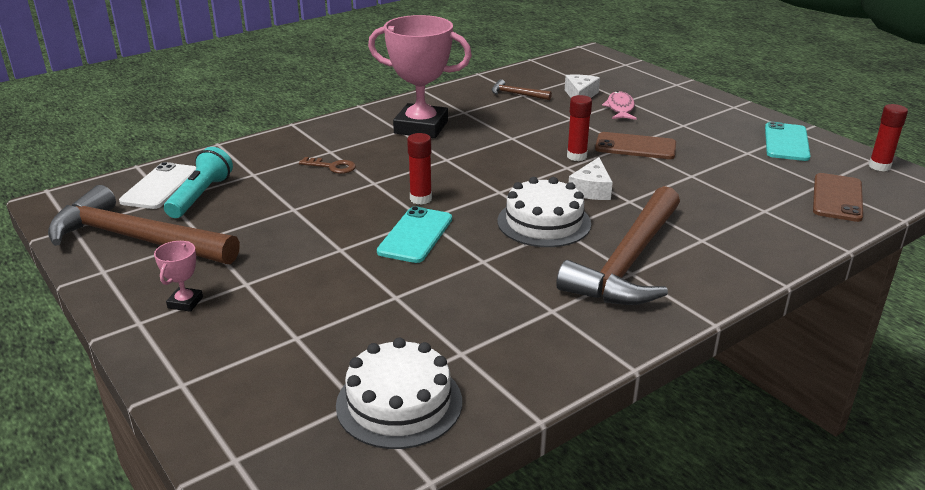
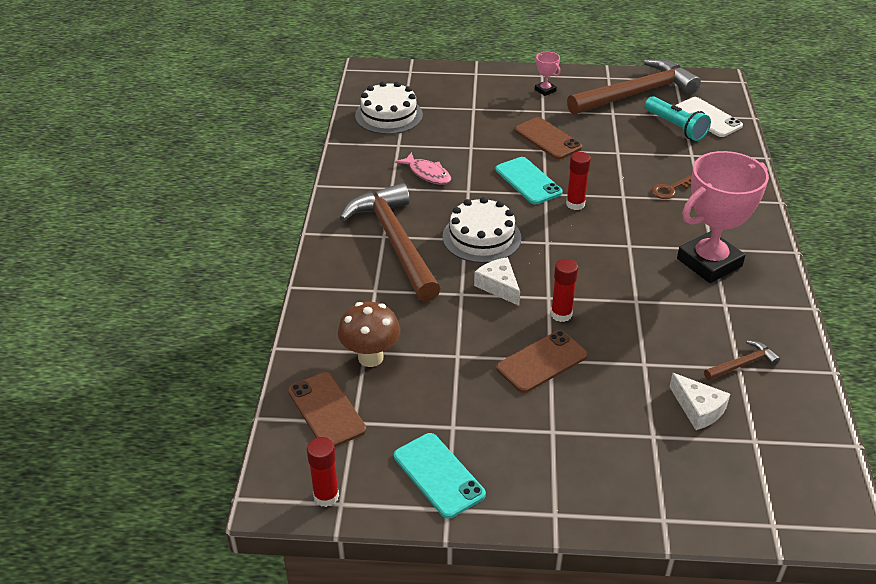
camera: 130 degrees right, 10 degrees up
(313, 256) = (548, 139): none -> brown phone
(620, 108) = (637, 415): pink fish -> pink fish (427, 174)
(764, 205) = (370, 357): none -> brown mushroom

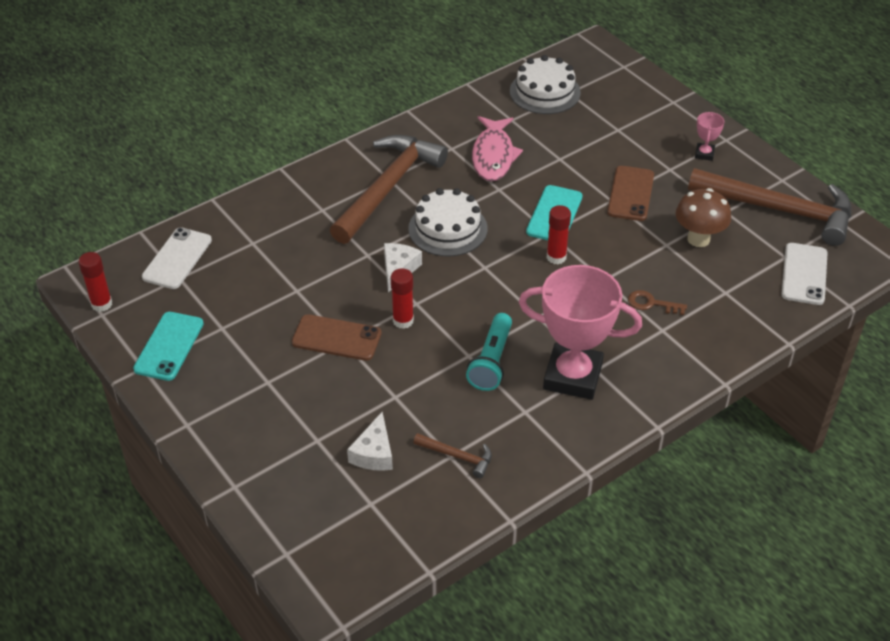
camera: 50 degrees right, 5 degrees up
(326, 410) = (177, 258): brown phone -> white phone
(370, 357) = (249, 249): brown mushroom -> brown mushroom (698, 239)
(427, 174) = (493, 156): pink fish -> pink fish, size x1.51
(675, 127) = (758, 261): turquoise flashlight -> turquoise flashlight (491, 361)

